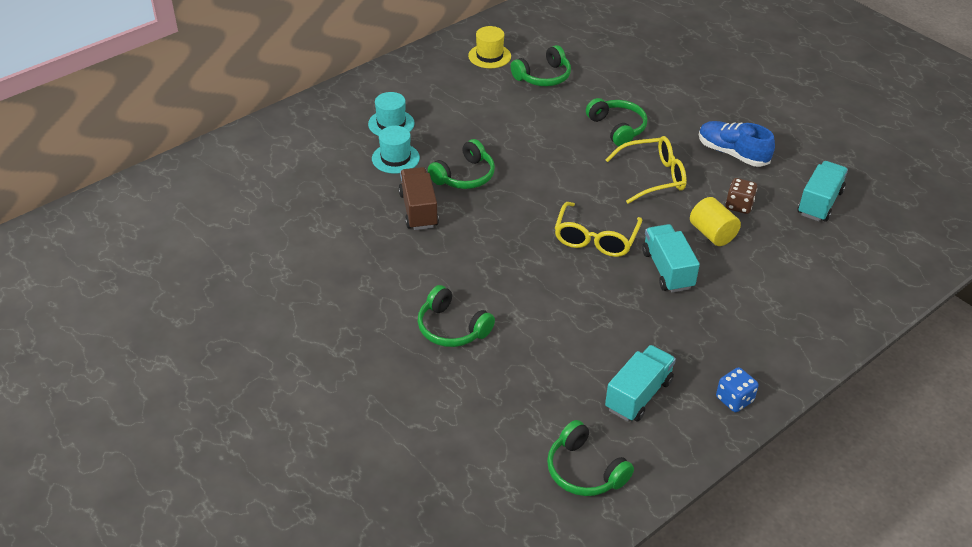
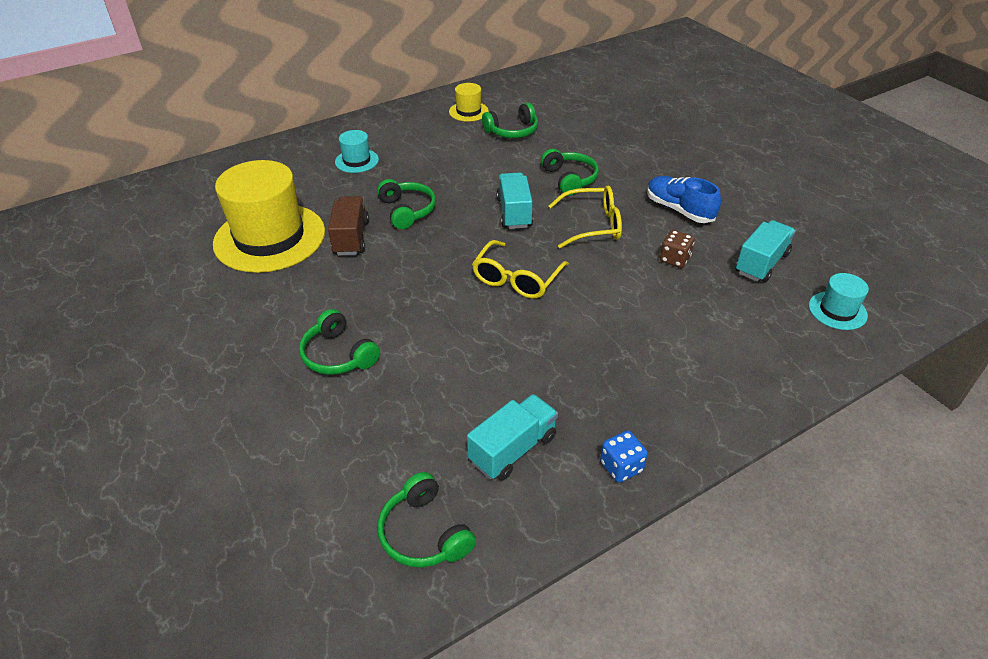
camera: 10 degrees right, 0 degrees up
(335, 217) = (270, 237): none -> yellow hat
(395, 158) = (348, 190): turquoise hat -> turquoise hat (837, 310)
(464, 176) = (407, 211): green headphones -> green headphones turned 75 degrees counterclockwise
(667, 270) = (583, 316): turquoise truck -> turquoise truck (514, 213)
(712, 234) = (640, 284): yellow cylinder -> none

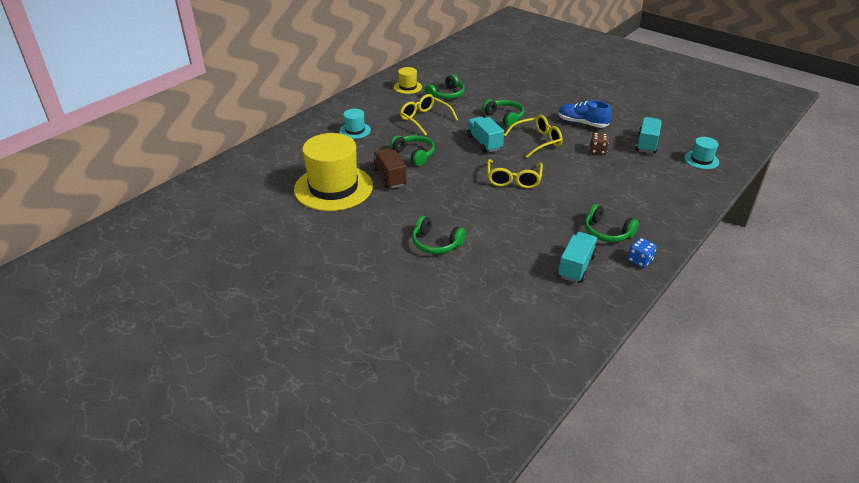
camera: 20 degrees left, 5 degrees down
(424, 533) = (557, 318): green headphones -> green headphones (607, 232)
(458, 161) = (424, 119): none -> yellow glasses

